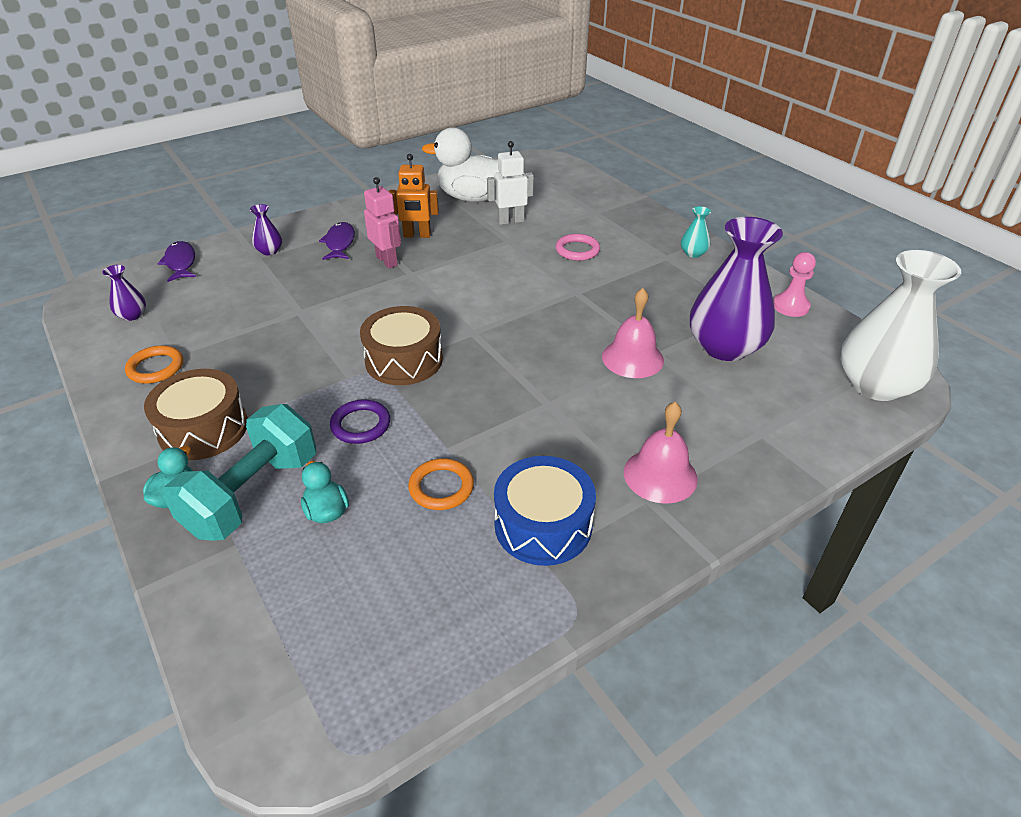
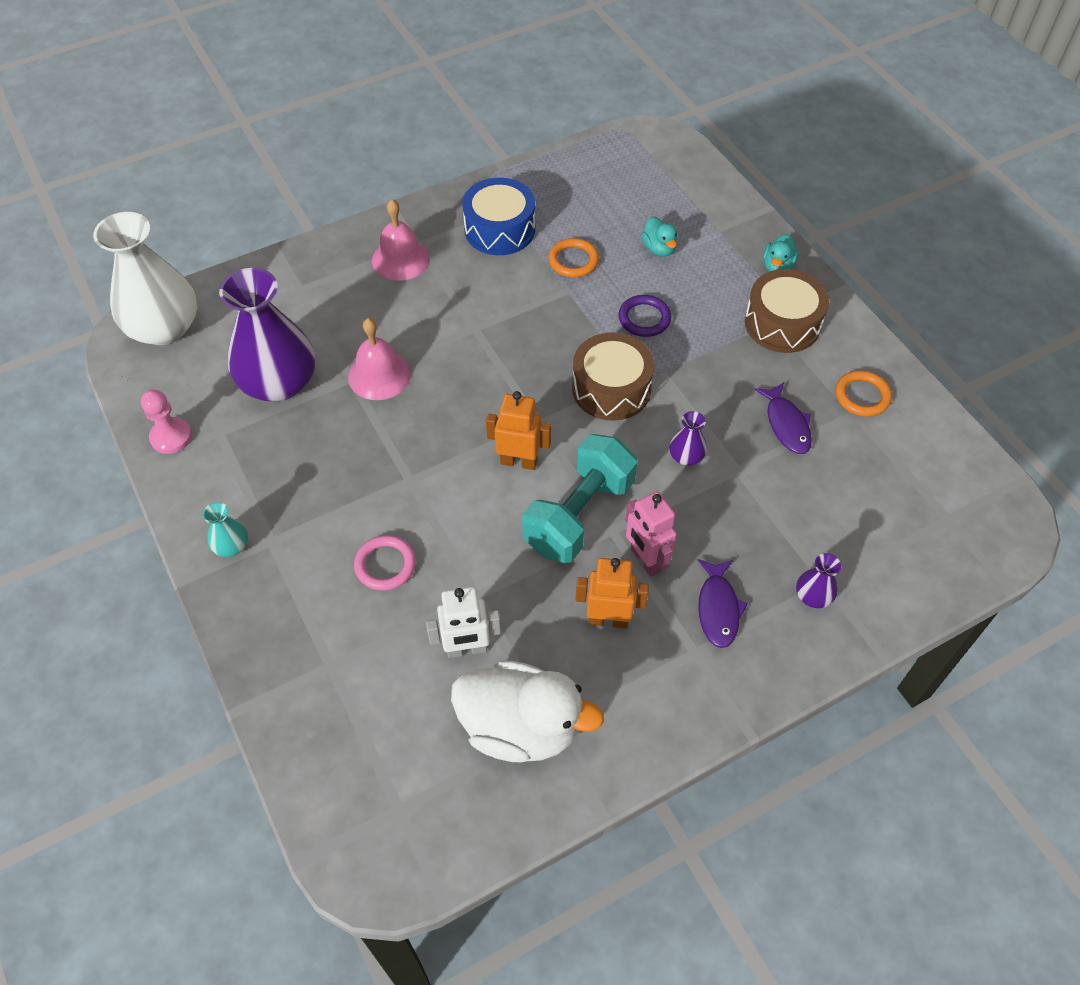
camera: 175 degrees left, 15 degrees up
(132, 315) = (931, 476): purple vase -> purple vase (686, 456)
(181, 263) = (925, 577): purple fish -> purple fish (786, 424)
(252, 494) = (719, 265): turquoise dumbbell -> turquoise dumbbell (579, 515)
(487, 306) = (519, 461): none -> orange robot

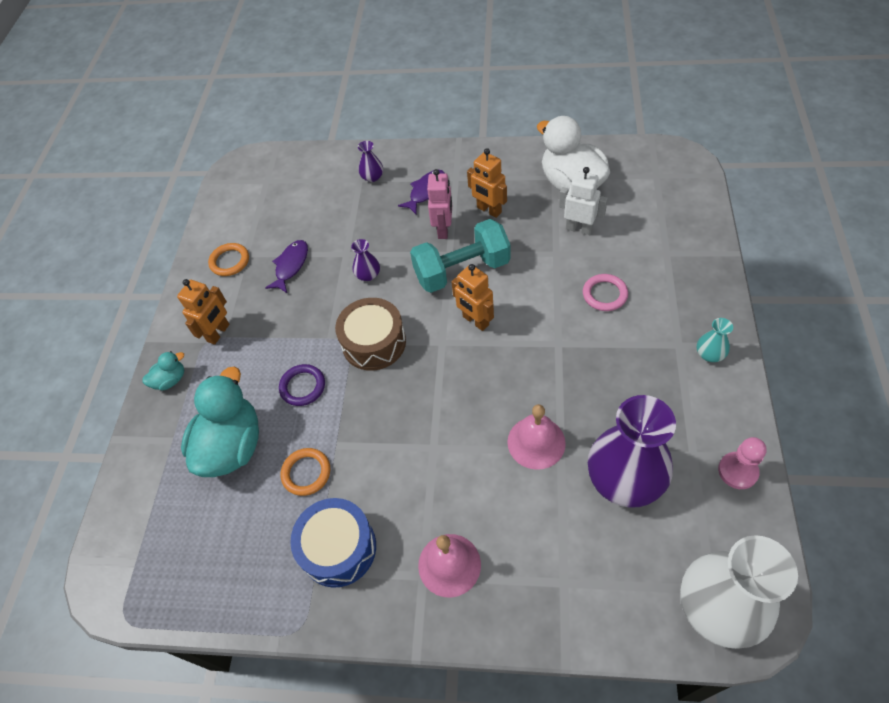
camera: 140 degrees left, 0 degrees up
(659, 248) = (232, 446): turquoise duck -> turquoise duck, size x2.16
(782, 323) = (218, 333): brown drum -> orange robot

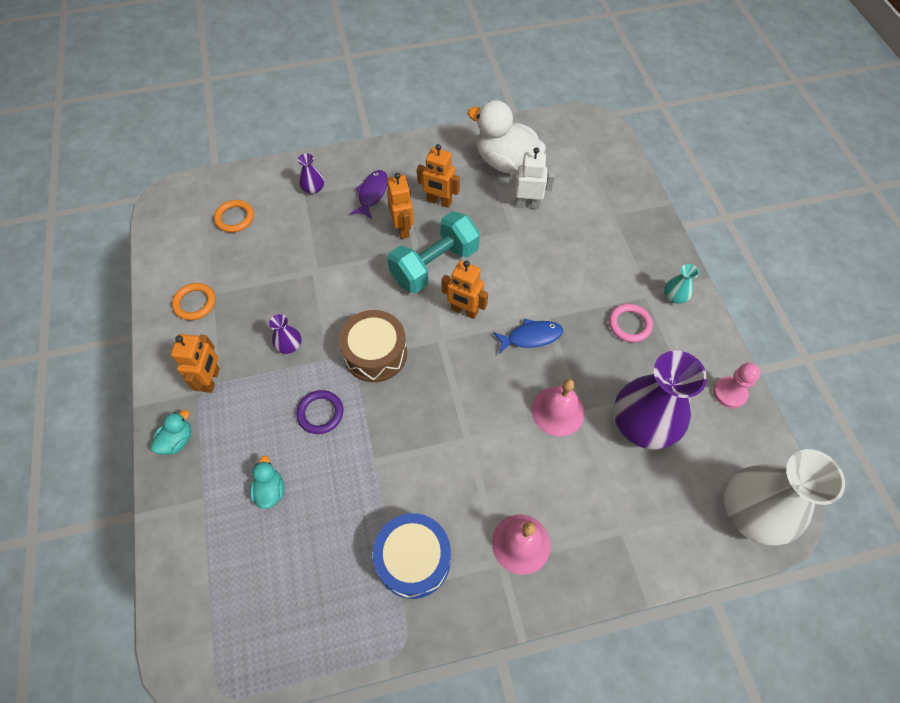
camera: 25 degrees left, 5 degrees up
(232, 446) = (270, 490): turquoise duck -> turquoise duck, size x0.46
(291, 266) = (262, 294): purple fish -> none
(306, 473) = (356, 496): orange ring -> orange ring (235, 218)
(368, 275) = (345, 288): purple vase -> purple vase (289, 345)
(443, 229) = (403, 228): pink robot -> orange robot
(535, 361) = (531, 337): none -> blue fish
(604, 294) = (570, 261): pink ring -> pink ring (629, 324)

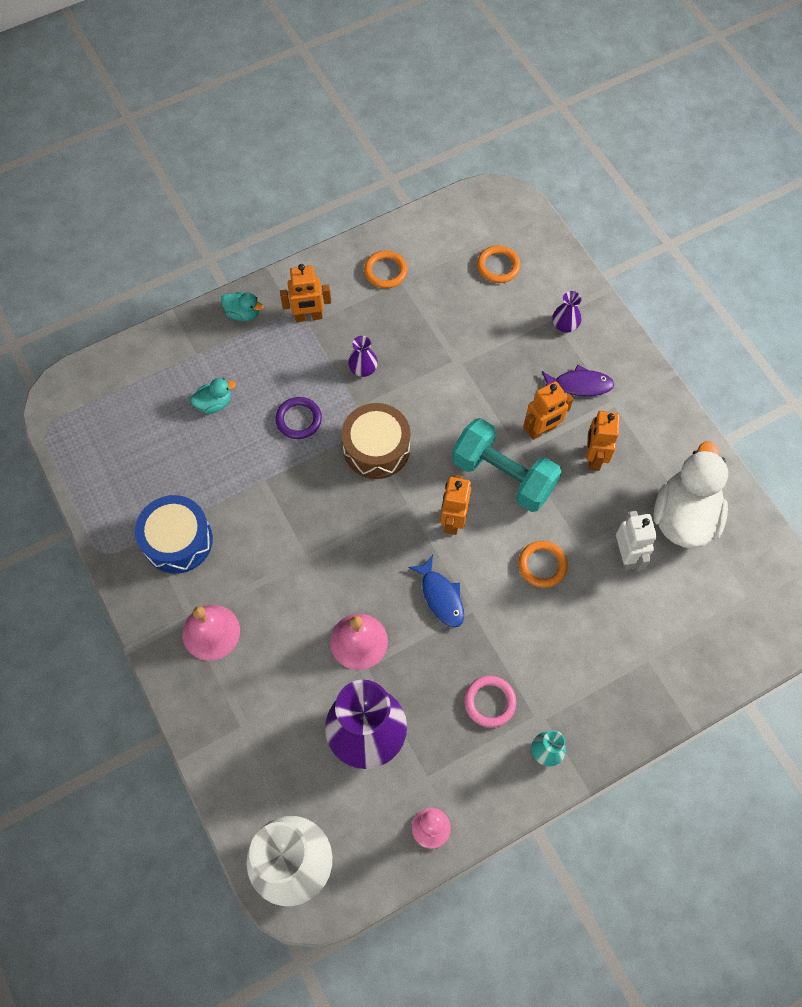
camera: 75 degrees right, 5 degrees up
(521, 259) = (542, 565): none -> orange ring

